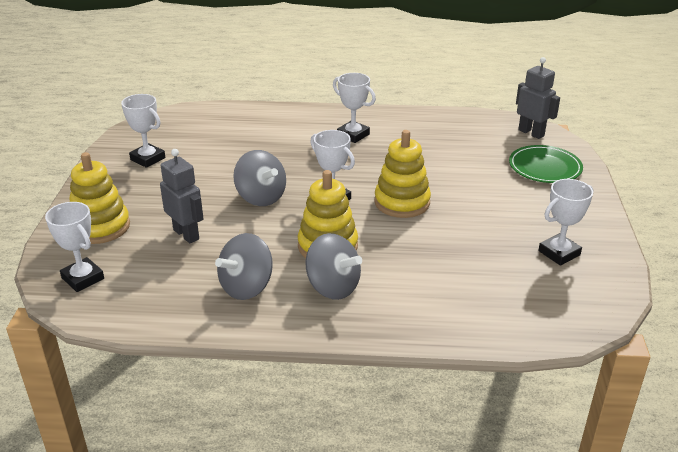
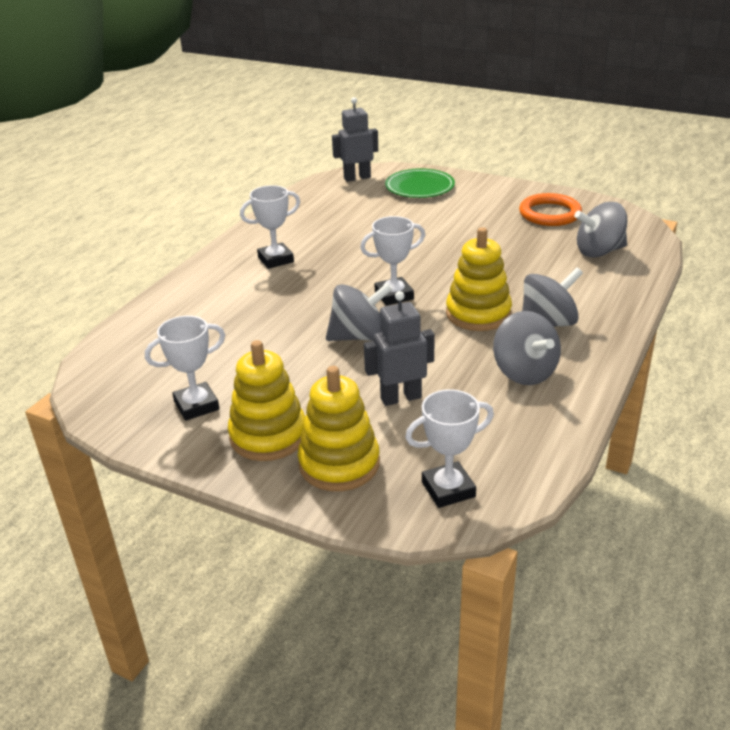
camera: 65 degrees left, 0 degrees up
(402, 202) = (427, 261): yellow stacking toy -> yellow stacking toy (268, 436)
(499, 298) = (599, 251): none -> grey spinning top
(559, 253) = (550, 214): white trophy -> orange ring

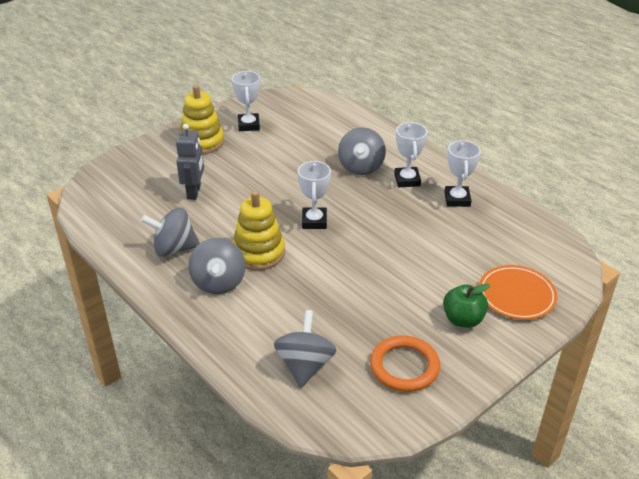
camera: 110 degrees right, 5 degrees up
(339, 464) = (159, 158): yellow stacking toy -> none
(357, 178) = (559, 259): grey robot -> none
(359, 336) = (272, 192): grey spinning top -> grey spinning top (361, 167)
(419, 187) = (516, 295): green plate -> orange plate
(448, 489) = (107, 186): white trophy -> white trophy (457, 199)
(471, 201) = (463, 319): none -> green apple

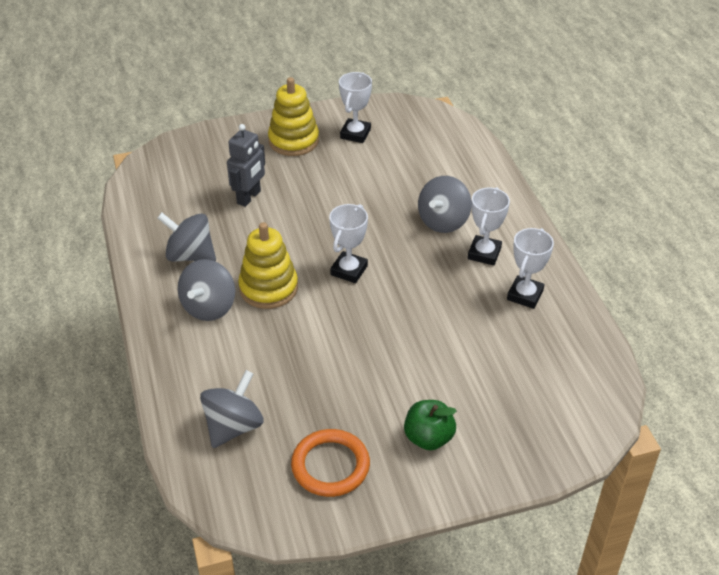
camera: 25 degrees right, 5 degrees up
(516, 295) = (509, 432): orange plate -> none

